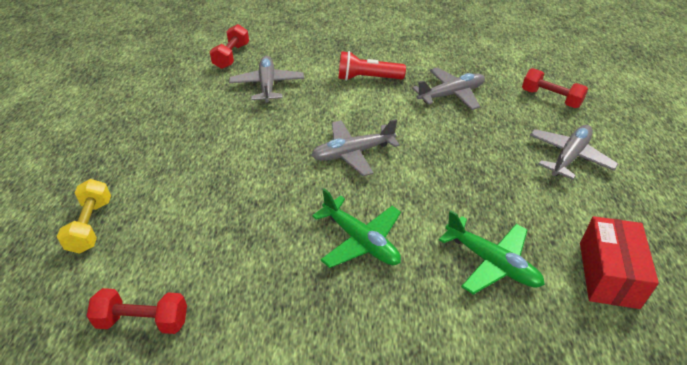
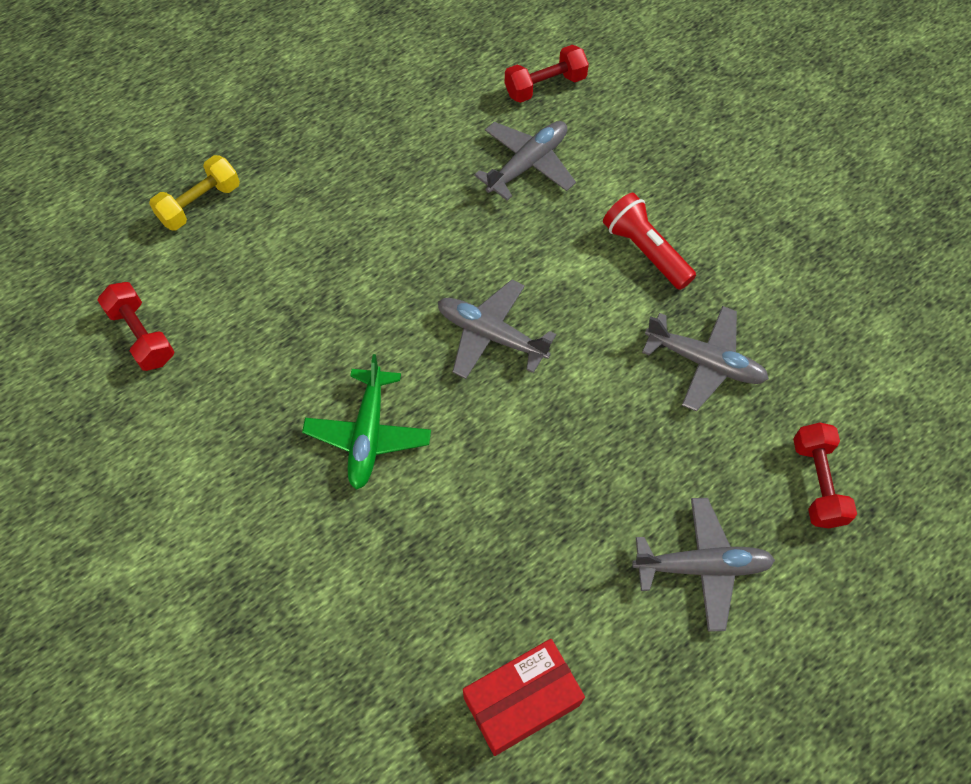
camera: 50 degrees right, 20 degrees up
(492, 263) = (441, 575): green plane -> none

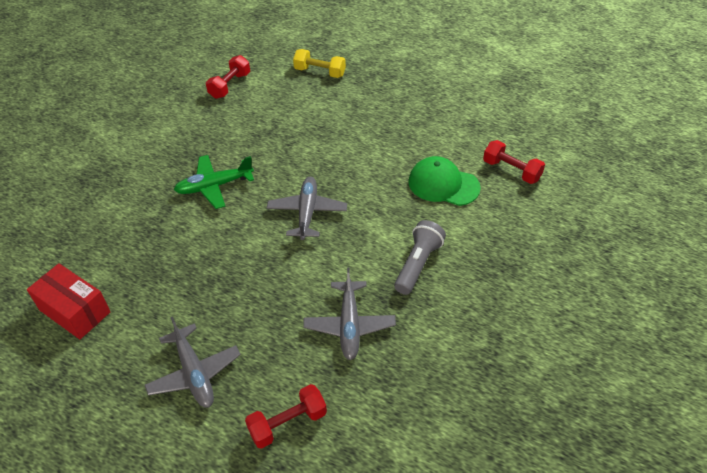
camera: 65 degrees right, 15 degrees down
(528, 164) = (443, 184): grey plane -> green cap
(645, 251) = (417, 264): red flashlight -> grey flashlight

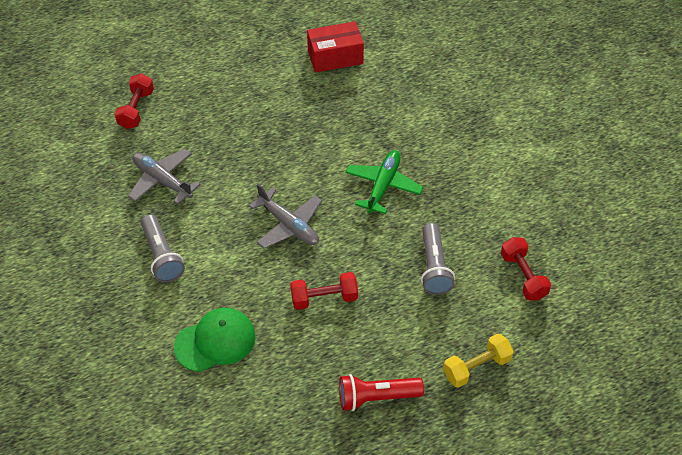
camera: 130 degrees right, 5 degrees up
(194, 373) = (220, 88): grey plane -> none
(264, 123) = (434, 267): none -> grey flashlight
(388, 96) = (376, 397): none -> red flashlight
(511, 171) = (171, 410): red dumbbell -> red dumbbell (324, 298)

